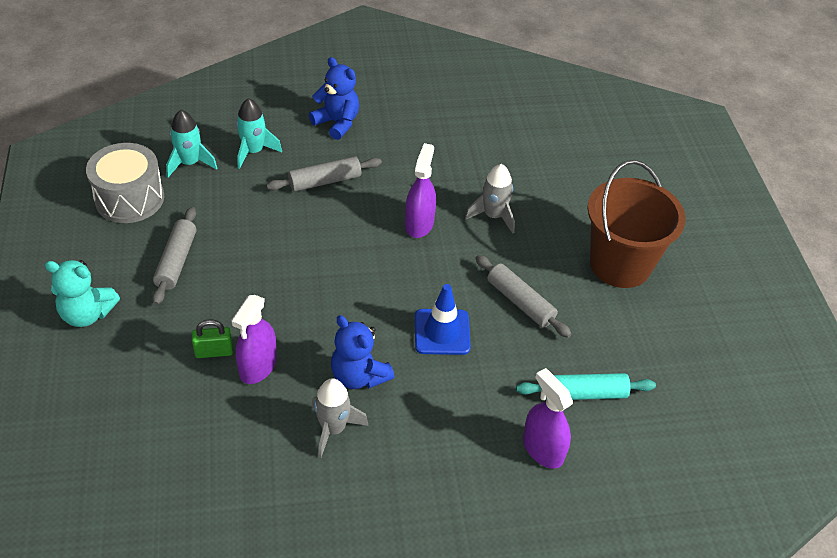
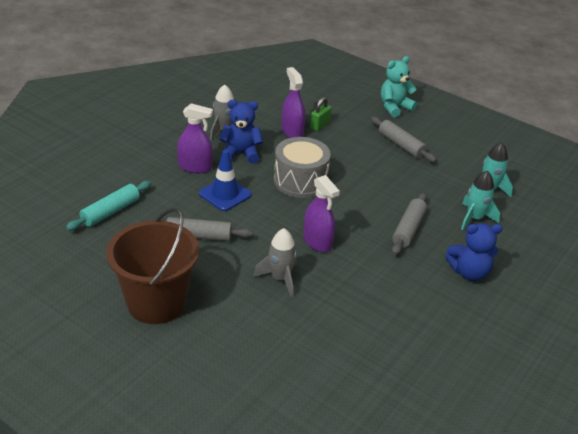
camera: 135 degrees right, 10 degrees down
(129, 198) = (476, 155): grey drum -> grey drum (300, 181)
(542, 449) = (110, 176): purple spray bottle -> purple spray bottle (195, 167)

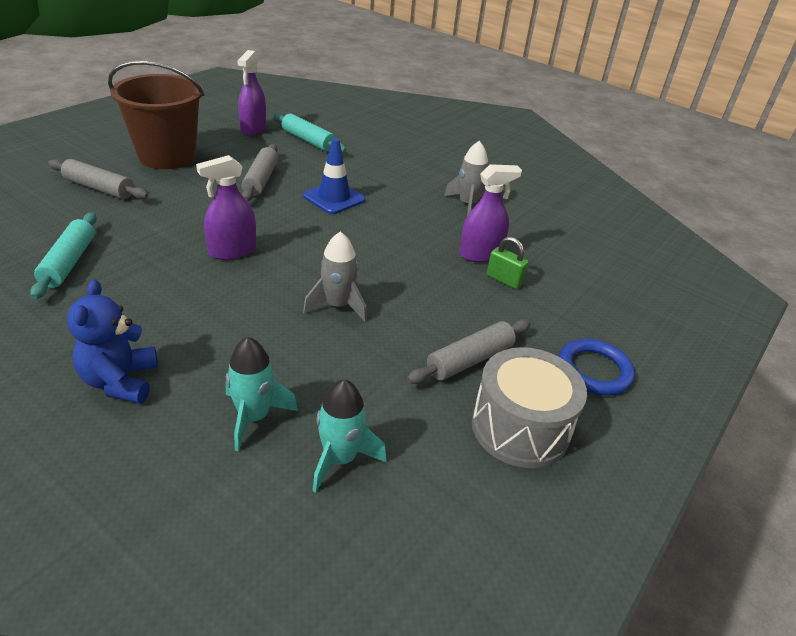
camera: 90 degrees right, 0 degrees up
(195, 167) = (387, 183): purple spray bottle -> purple spray bottle (253, 128)
(241, 153) = (419, 213): blue teddy bear -> none
(280, 278) = (174, 220): grey rocket -> grey rocket (337, 306)
(300, 181) = (361, 250): grey drum -> grey drum (520, 428)
(357, 326) = (69, 262): none -> turquoise rolling pin
(394, 107) = (594, 370): turquoise teddy bear -> blue ring
(408, 229) = (240, 333): grey rolling pin -> grey rolling pin (99, 188)

